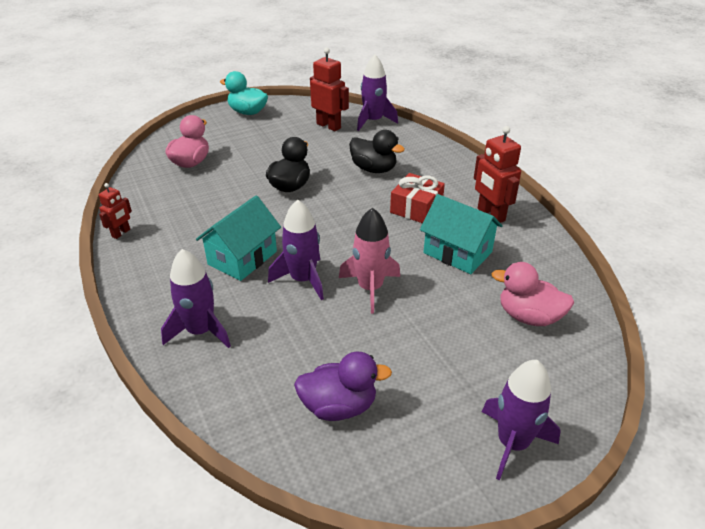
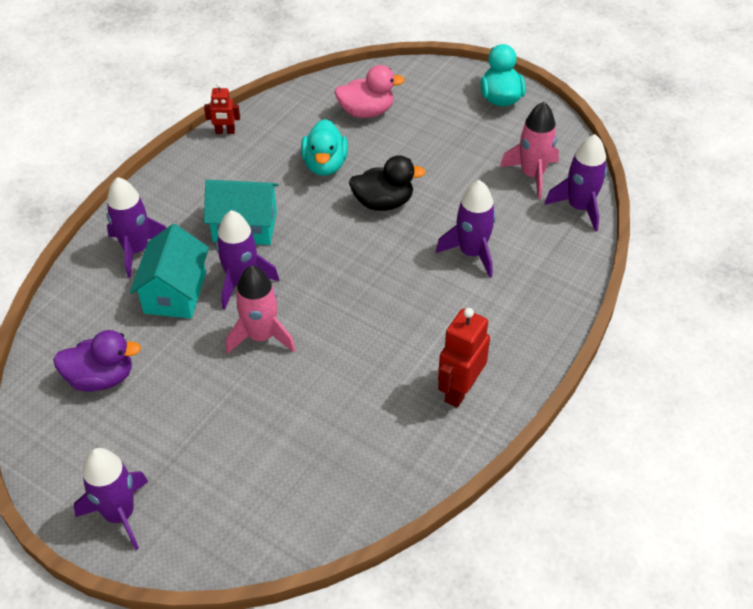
camera: 60 degrees right, 10 degrees up
(222, 198) = (325, 165): none -> turquoise duck
(329, 126) = (532, 175): red robot -> pink rocket
(339, 406) = (101, 378): purple duck -> purple duck turned 60 degrees counterclockwise
(374, 169) = (471, 253): black duck -> purple rocket
(416, 208) = (422, 319): red gift -> none
(457, 252) = (365, 384): turquoise house -> turquoise house (175, 293)
(528, 316) = (297, 479): pink duck -> none

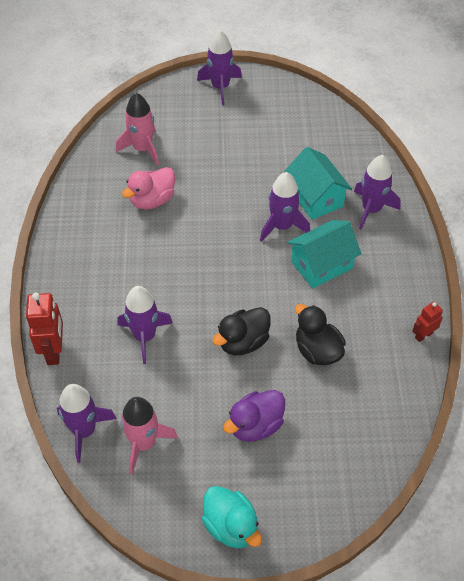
camera: 145 degrees right, 5 degrees up
(101, 378) = (301, 133): purple duck -> purple duck (255, 425)
(261, 336) = (236, 201): pink rocket -> pink rocket (142, 149)
(325, 165) = (317, 350): turquoise duck -> black duck
(366, 112) = (335, 428): pink duck -> pink duck (152, 200)
(459, 390) = (88, 234): red robot -> red robot (54, 351)

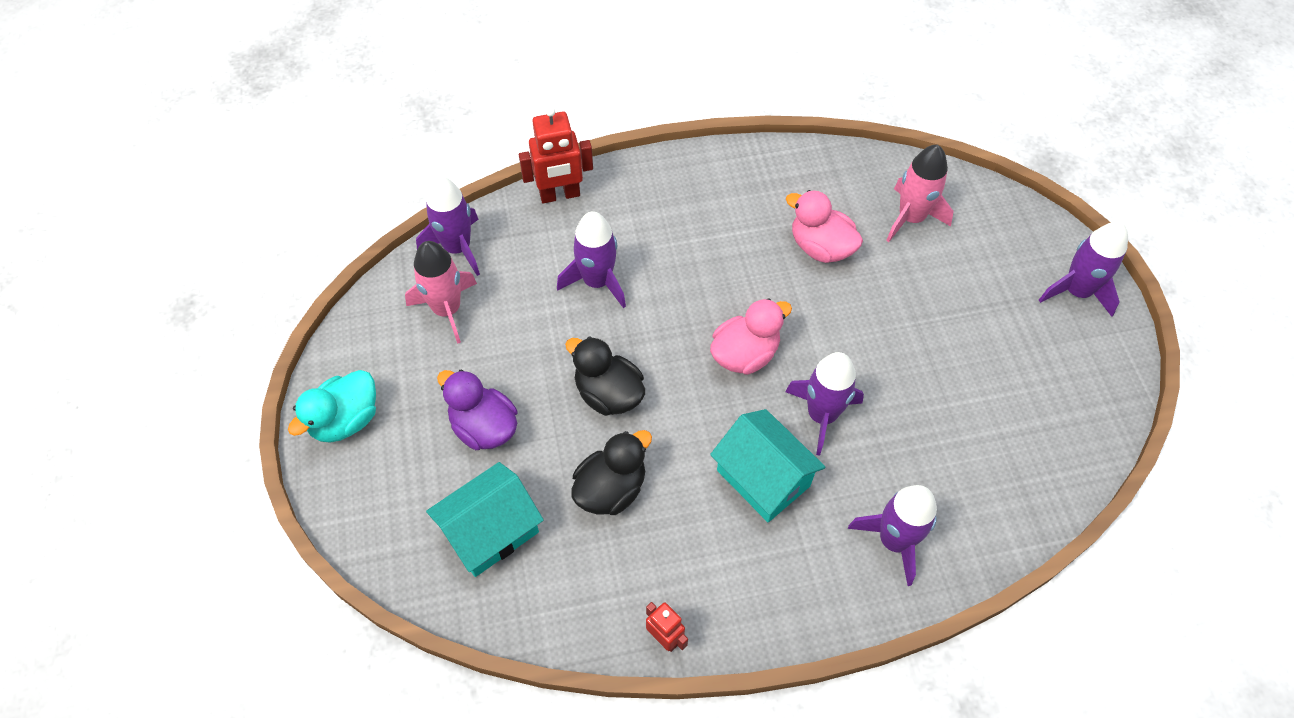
camera: 80 degrees right, 5 degrees up
(228, 258) = (745, 354): none -> pink duck
(315, 197) = (892, 455): turquoise house -> turquoise house (490, 531)

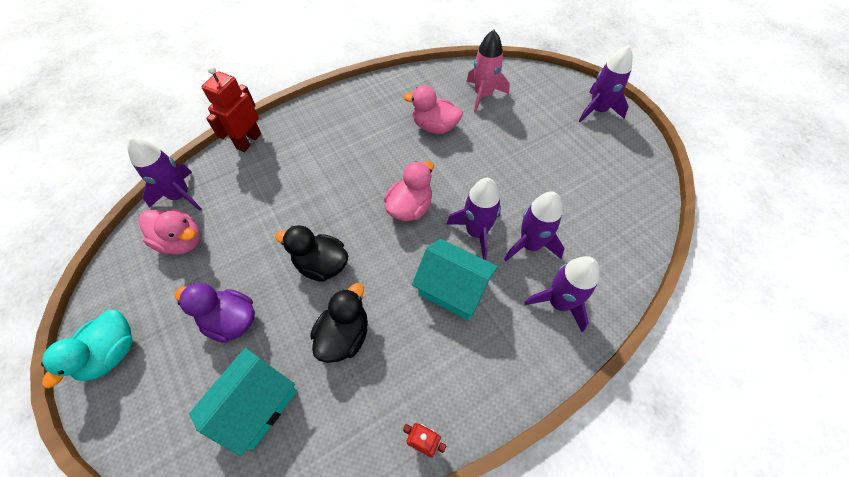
camera: 20 degrees left, 0 degrees up
(447, 309) = (182, 241): pink rocket -> pink duck
(560, 195) = (248, 141): red robot -> red robot turned 150 degrees clockwise
(597, 281) = (291, 189): purple rocket -> purple rocket (530, 245)

